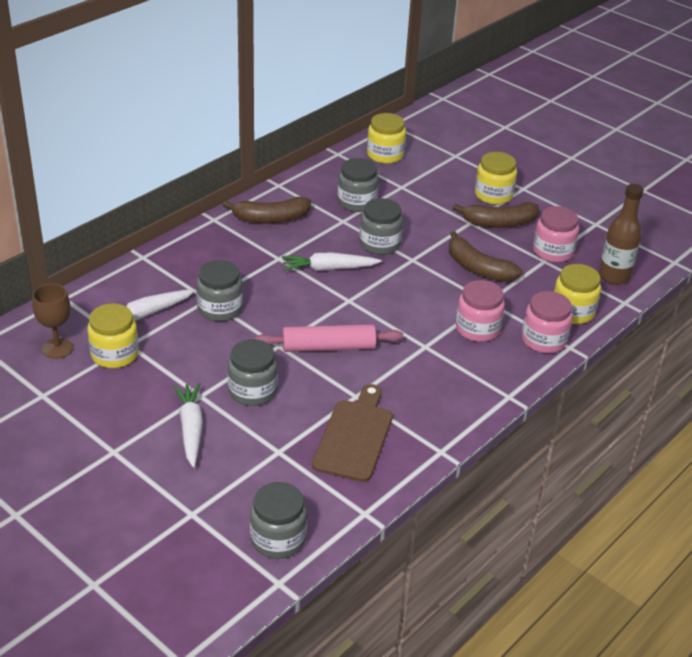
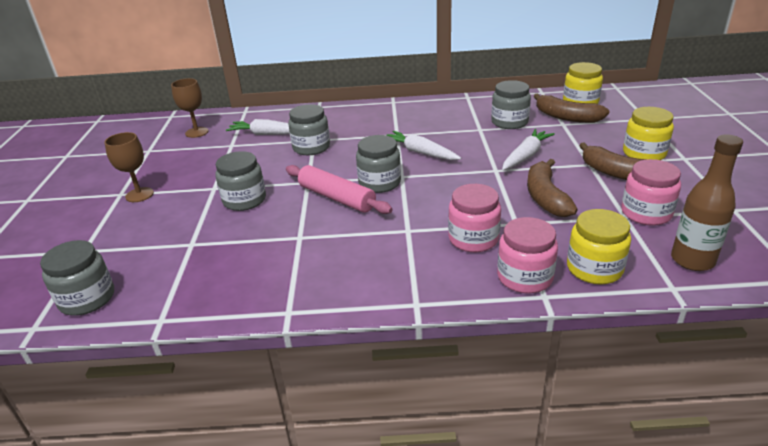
camera: 50 degrees right, 5 degrees down
(114, 354) = (215, 147): yellow jar -> none
(137, 441) = (139, 195): none -> brown goblet
(191, 429) = (174, 203): white carrot -> white carrot (526, 156)
(271, 219) = (430, 112): brown banana -> brown banana (566, 117)
(355, 436) = (250, 263): brown cutting board -> none
(379, 244) = (485, 151): grey jar -> grey jar (379, 183)

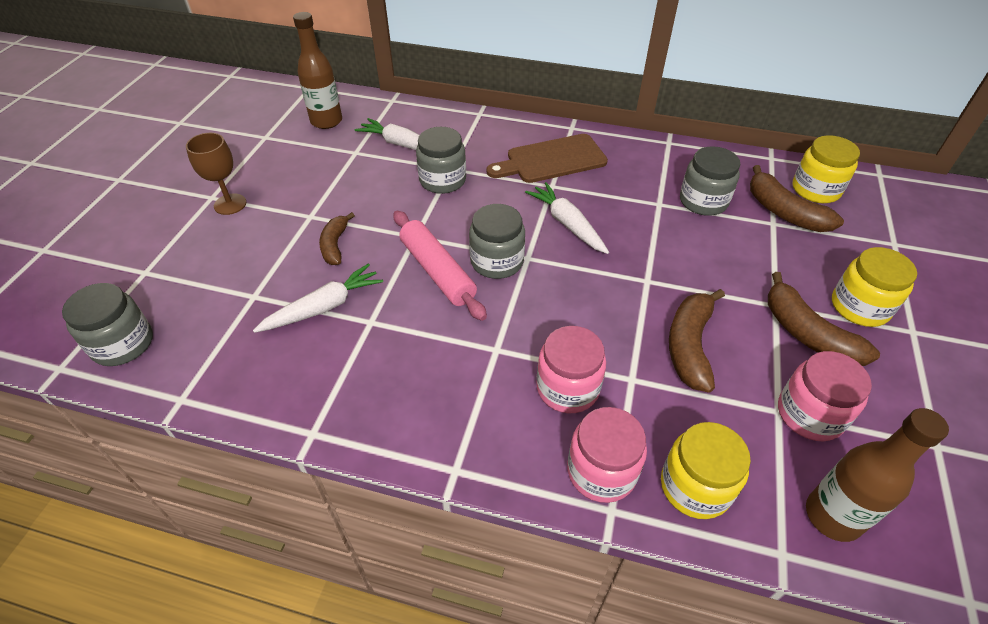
camera: 15 degrees right, 15 degrees up
(197, 132) = (326, 121): brown goblet -> brown bottle
(244, 200) = (335, 245): grey jar -> brown banana
(388, 121) = (551, 160): none -> brown cutting board
(526, 156) = (697, 267): white carrot -> white carrot (323, 307)

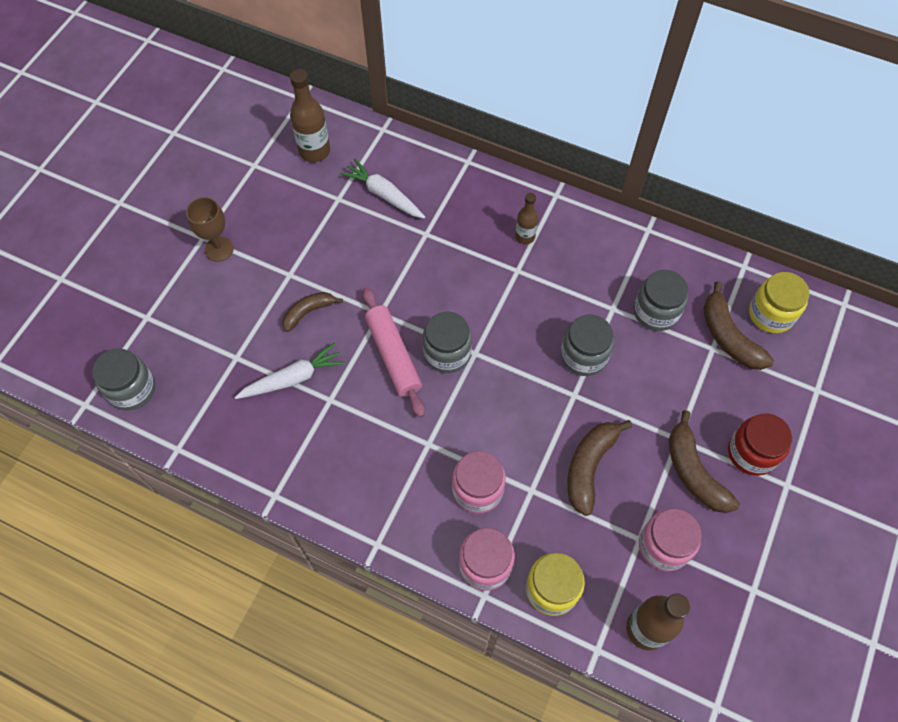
camera: 10 degrees right, 15 degrees up
(335, 245) = (308, 312): brown banana -> brown banana turned 45 degrees clockwise
(442, 180) = (415, 248): grey jar -> grey jar (584, 356)
(551, 160) = (525, 237): brown cutting board -> brown bottle
(567, 224) = (520, 319): white carrot -> none
(859, 307) = (751, 453): yellow jar -> red jar

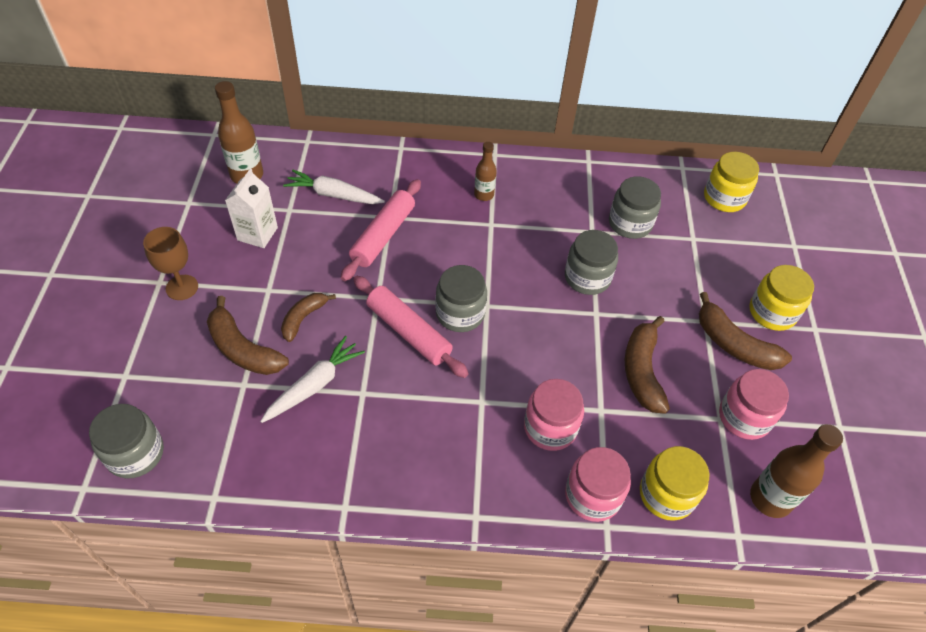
camera: 25 degrees left, 10 degrees down
(301, 215) = (257, 234): none -> white carton
(411, 251) = (383, 236): none -> pink rolling pin
(728, 337) = (700, 225): brown banana -> brown banana (243, 349)
(751, 453) = (772, 312): red jar -> yellow jar

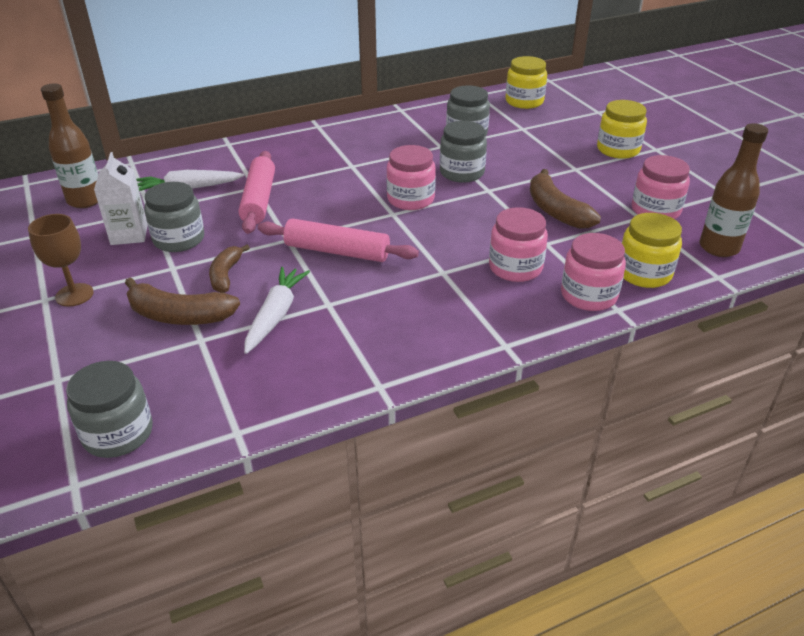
camera: 25 degrees left, 15 degrees down
(460, 313) = (373, 225): grey jar -> grey jar (179, 239)
(484, 195) = (330, 151): brown bottle -> none
(515, 293) = (410, 199): none -> pink jar
(734, 344) = (608, 174): brown banana -> none

